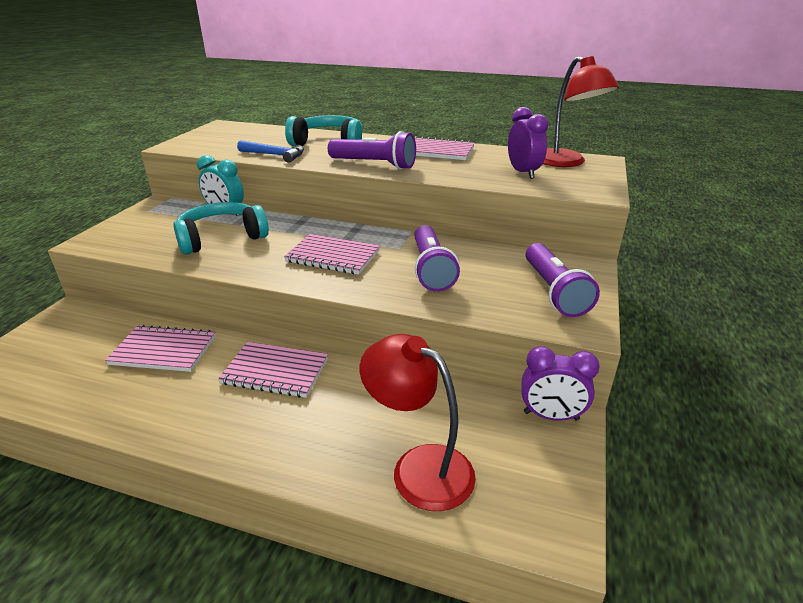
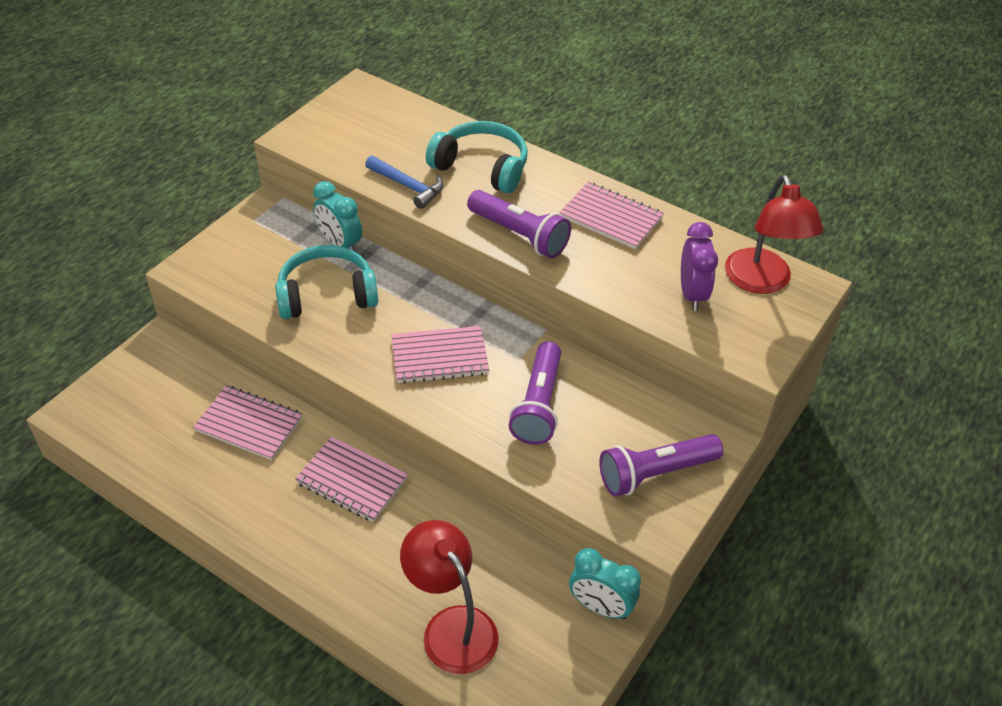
camera: 15 degrees right, 15 degrees up
(333, 256) = (439, 357): pink notebook -> pink notebook turned 45 degrees counterclockwise
(551, 416) = (600, 607): purple clock -> turquoise clock
(553, 291) = (655, 473): purple flashlight -> purple flashlight turned 60 degrees clockwise

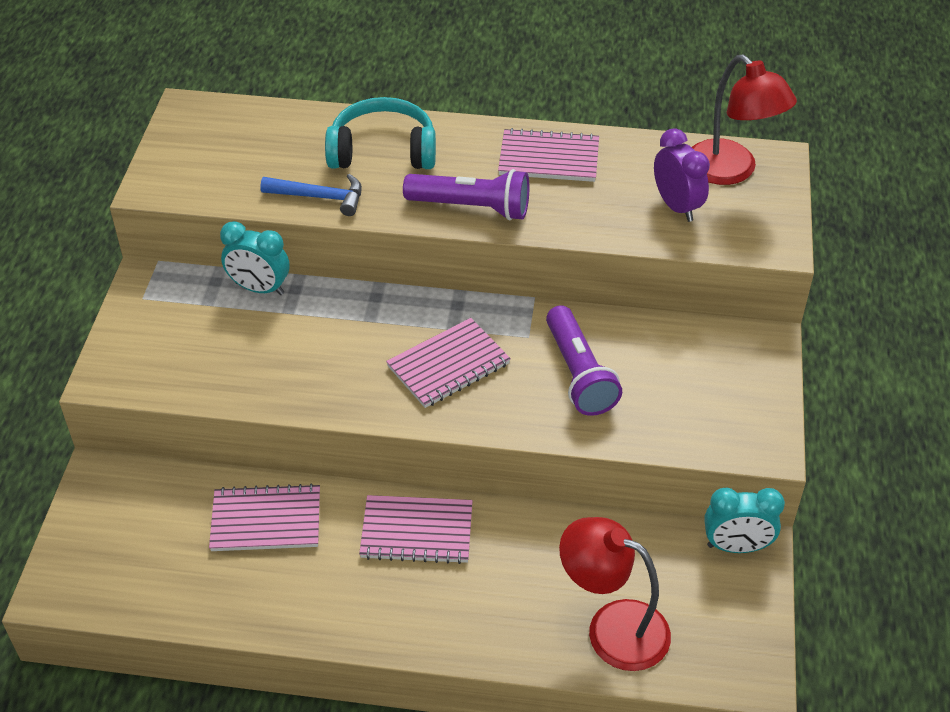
camera: 25 degrees left, 0 degrees up
(327, 294) = (284, 347): turquoise headphones -> none
(655, 473) = (729, 395): purple flashlight -> none

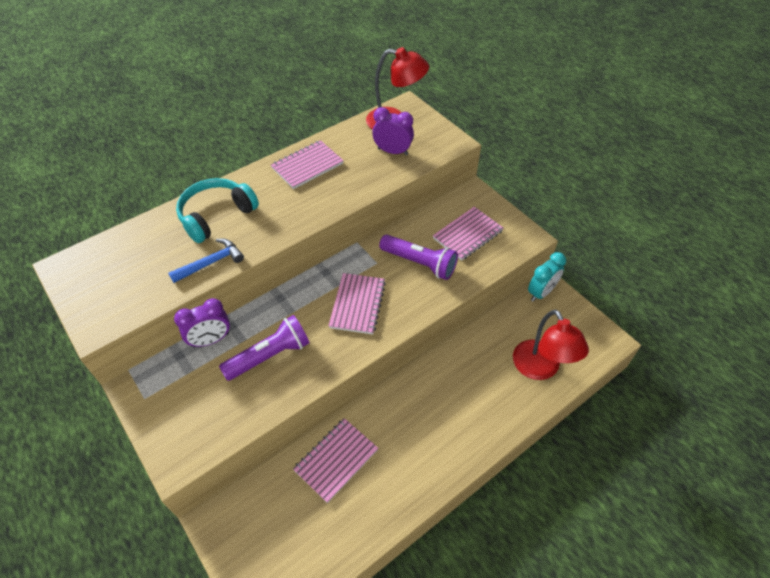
camera: 45 degrees left, 5 degrees up
(259, 288) = (210, 340): turquoise clock -> purple clock
(417, 531) = (413, 400): pink notebook -> pink notebook (467, 235)
(472, 208) = (300, 214): purple flashlight -> purple flashlight (270, 356)
(612, 627) = (540, 369): red lamp -> red lamp turned 90 degrees counterclockwise

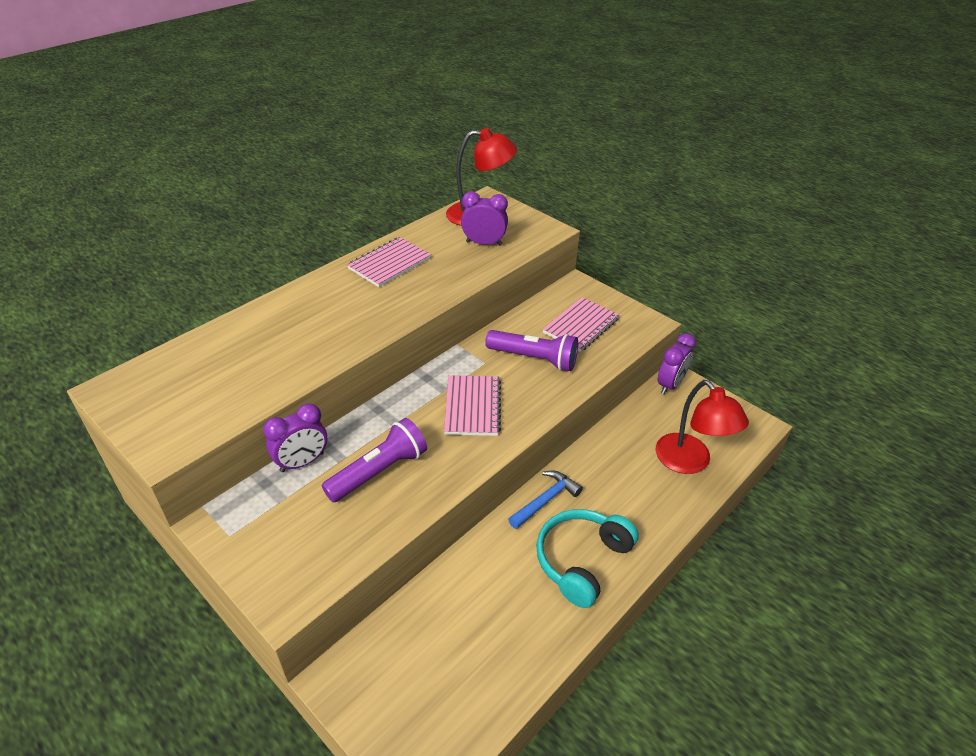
camera: 10 degrees left, 10 degrees down
(211, 262) = (297, 368): blue hammer -> blue hammer (546, 500)
(216, 215) = (292, 320): turquoise headphones -> turquoise headphones (582, 560)
(336, 460) = (475, 588): pink notebook -> none
(541, 292) = (670, 385): turquoise clock -> purple clock

